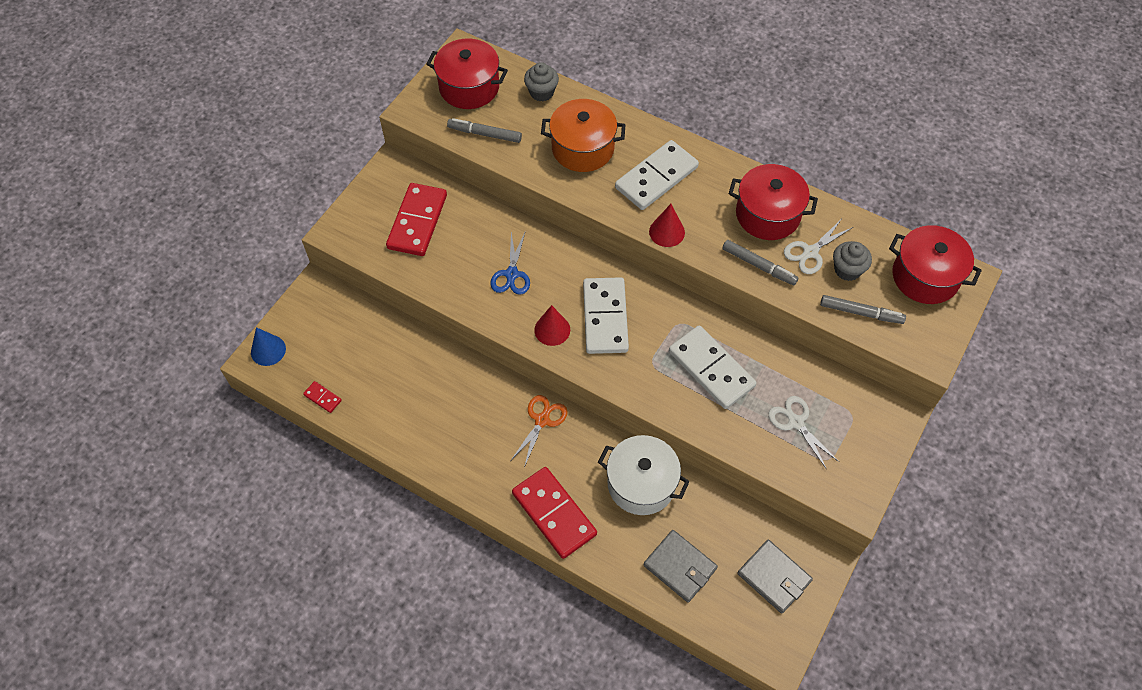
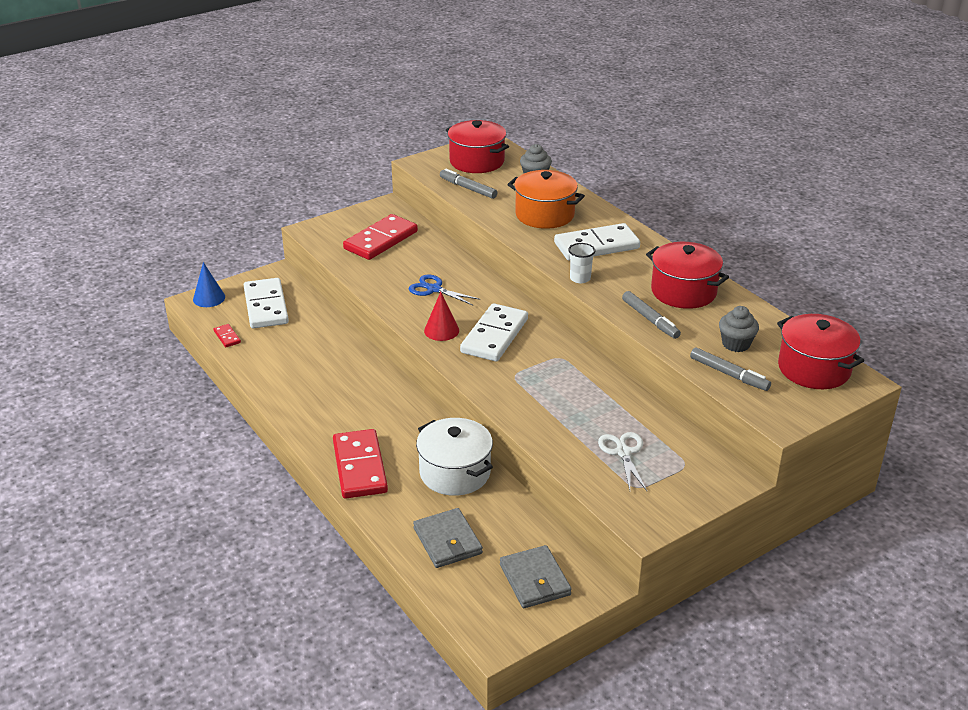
camera: 25 degrees right, 25 degrees down
(511, 274) = (434, 289): blue scissors -> blue scissors turned 90 degrees clockwise
(542, 420) = (397, 404): orange scissors -> none
(667, 232) = (580, 278): red cone -> white cup
(711, 369) = (567, 394): white domino -> white domino (266, 306)
(810, 252) = (707, 324): white scissors -> none

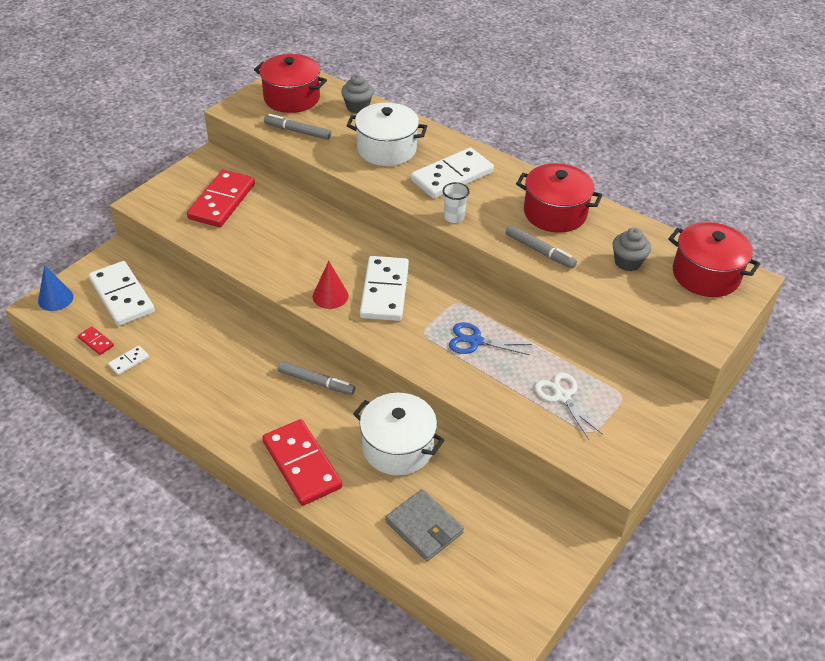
camera: 20 degrees left, 10 degrees up
(247, 357) = (129, 361): none -> white domino
(434, 289) = (301, 249): blue scissors -> blue scissors (475, 341)
(534, 580) = (523, 548): grey wallet -> none
(544, 215) = (386, 149): orange pot -> white pot
(729, 374) = (637, 297): grey marker -> grey marker (316, 382)

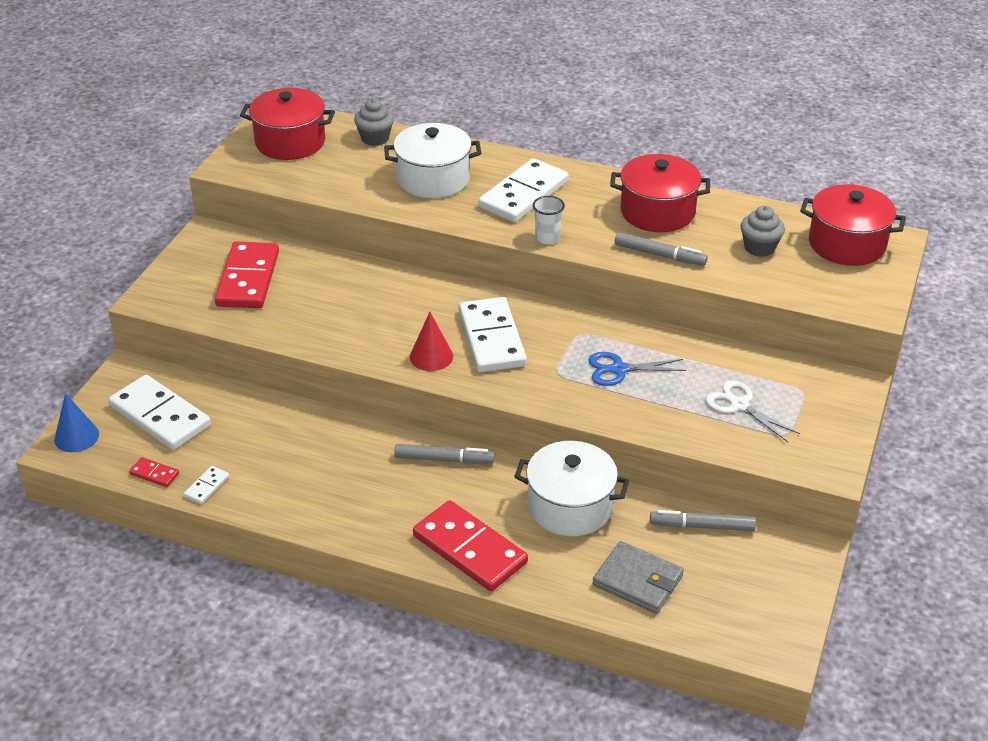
camera: 15 degrees left, 5 degrees down
(297, 131) = (317, 178): grey marker -> grey marker (702, 526)

